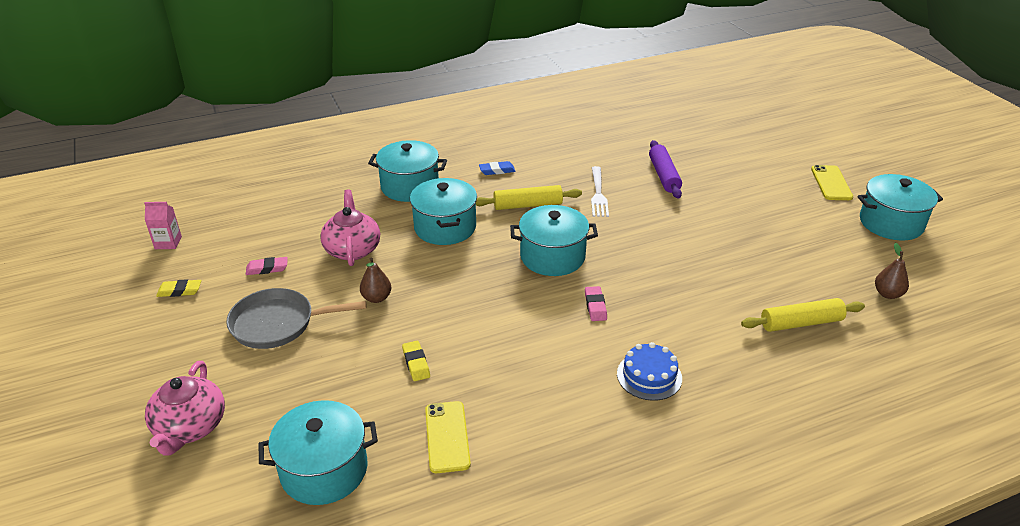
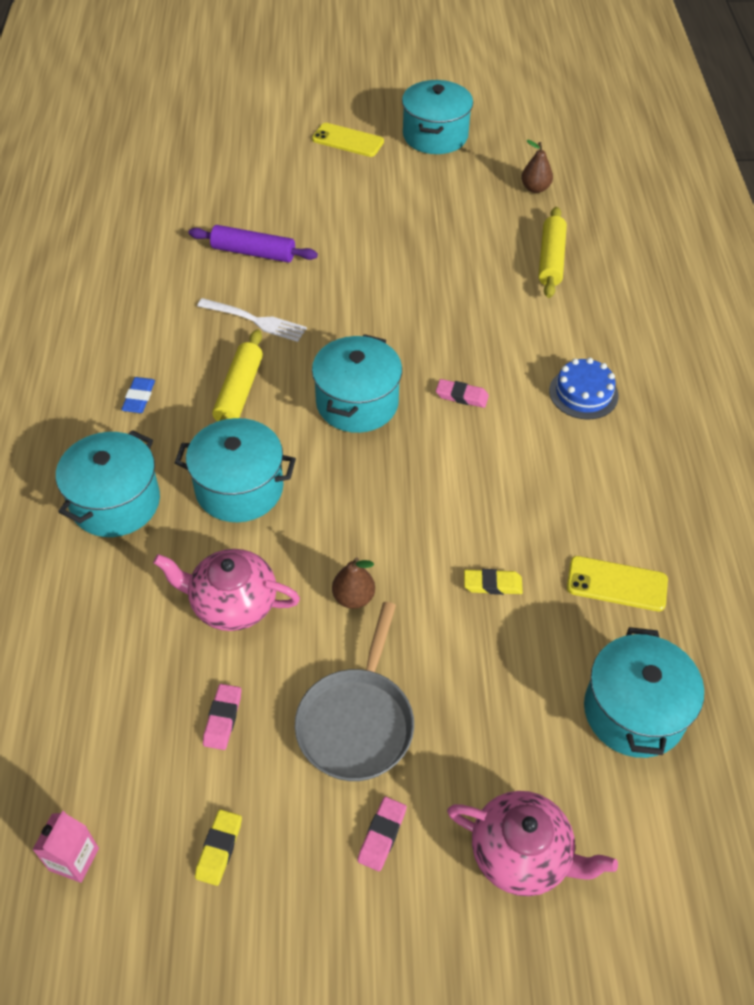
camera: 70 degrees left, 15 degrees up
(196, 355) = (382, 835): none -> pink eraser

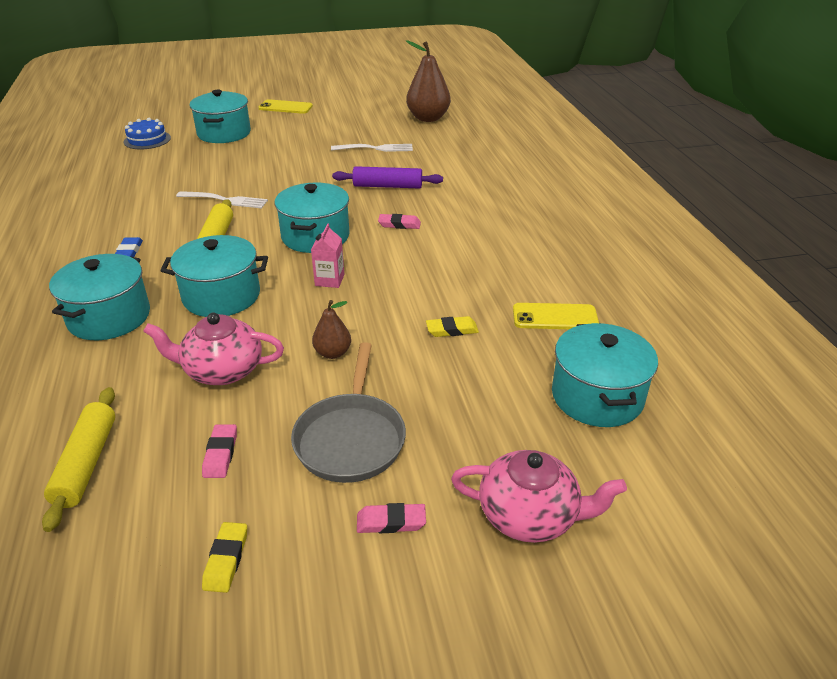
camera: 10 degrees left, 15 degrees down
(74, 859) = (67, 594): pink carton -> pink carton (329, 280)
(253, 252) = (219, 166): purple rolling pin -> purple rolling pin (387, 186)
(382, 835) = (391, 522): pink eraser -> pink eraser turned 75 degrees clockwise
(435, 136) = (349, 100): turquoise pot -> turquoise pot (224, 133)
(454, 244) = (375, 148): none -> white fork
(535, 188) = (428, 118): brown pear -> brown pear, size x1.92
(551, 259) = (449, 150): yellow rolling pin -> yellow rolling pin (86, 463)
(583, 393) = (493, 213): blue cake -> blue cake (147, 140)

